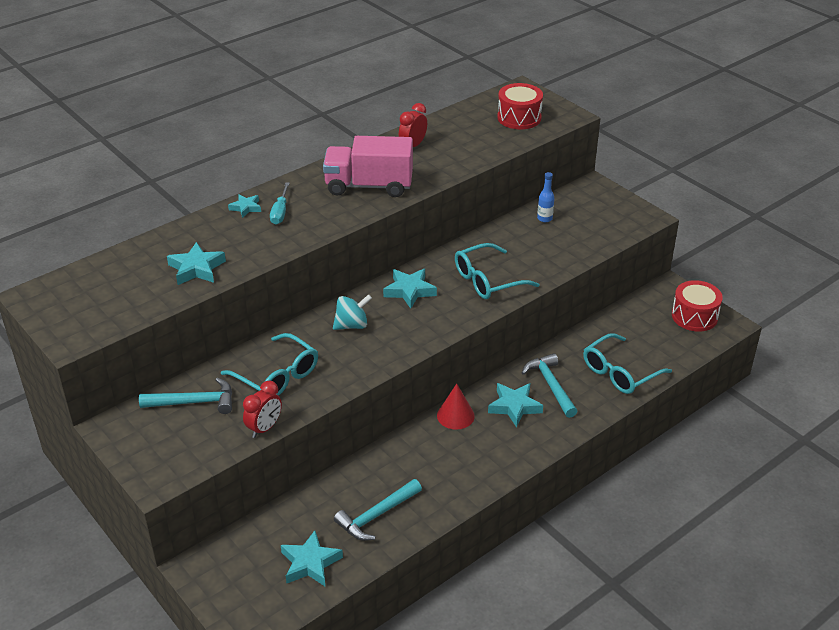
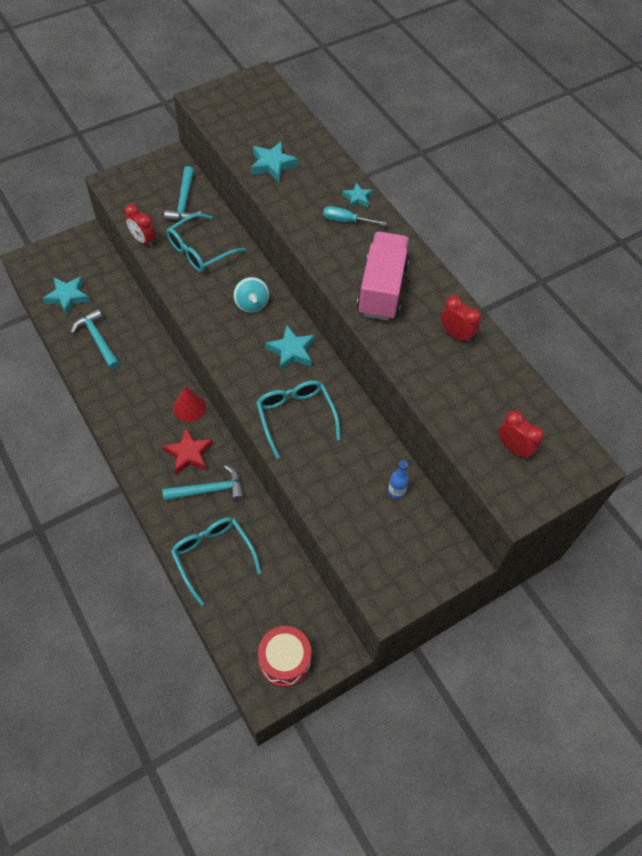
camera: 95 degrees right, 20 degrees up
(514, 406) = (189, 454): turquoise star -> red star
(519, 118) = (513, 448): red drum -> red clock

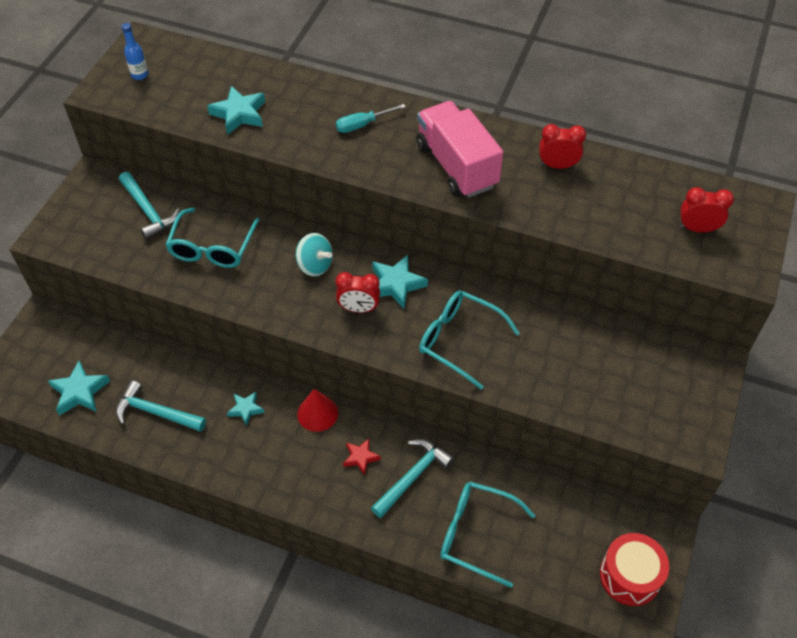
camera: 35 degrees left, 5 degrees down
(143, 240) = (142, 273): red clock -> red clock (359, 309)
(189, 454) = (360, 457): red star -> red star, size x0.62
(357, 198) = (351, 99): turquoise star -> turquoise star (246, 409)
(396, 491) = (608, 344): blue bottle -> blue bottle (140, 75)

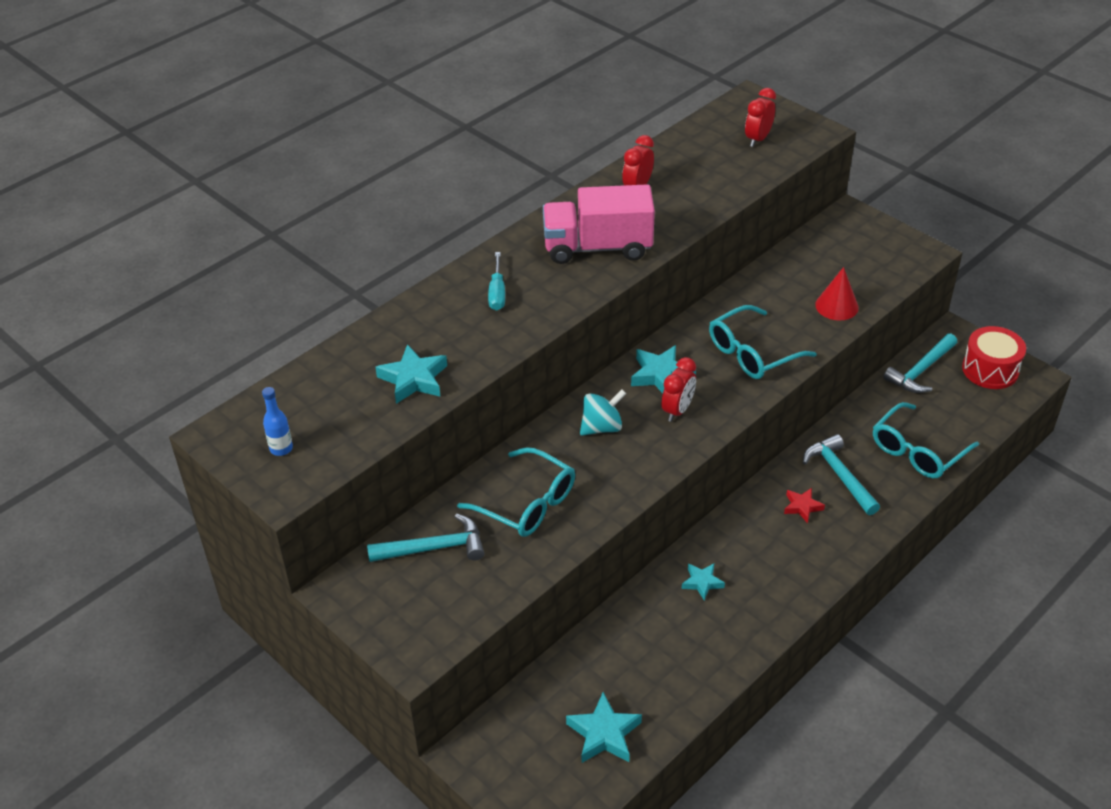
camera: 65 degrees left, 10 degrees down
(156, 412) = (669, 664): turquoise hammer -> turquoise hammer (920, 371)
(317, 413) = (734, 525): red cone -> red cone (836, 306)

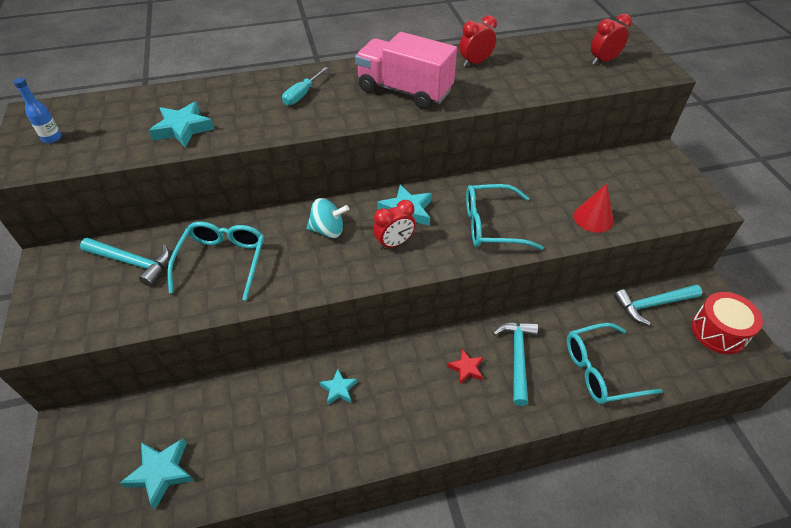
camera: 30 degrees right, 5 degrees up
(527, 503) = (222, 261): turquoise glasses -> turquoise glasses turned 150 degrees counterclockwise

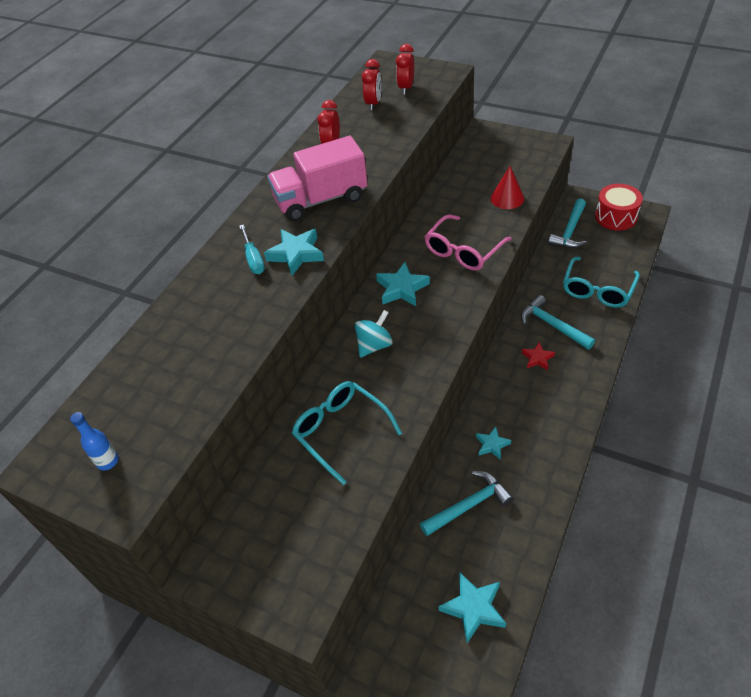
camera: 45 degrees left, 0 degrees up
(133, 262) = (277, 499): turquoise hammer -> turquoise hammer (469, 505)
(183, 129) = (210, 356): turquoise star -> turquoise star (296, 254)
(394, 243) = (428, 313): red clock -> red clock (373, 104)
(491, 225) = (463, 251): turquoise glasses -> pink glasses

